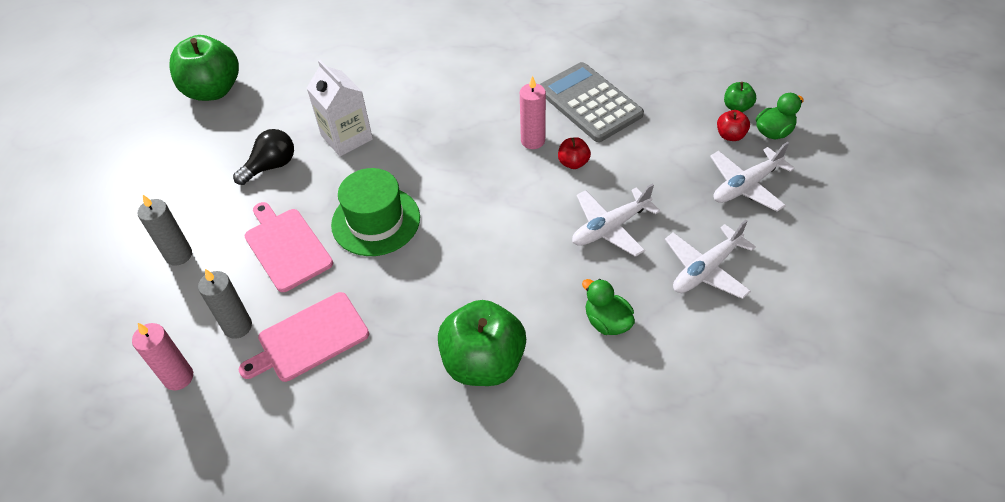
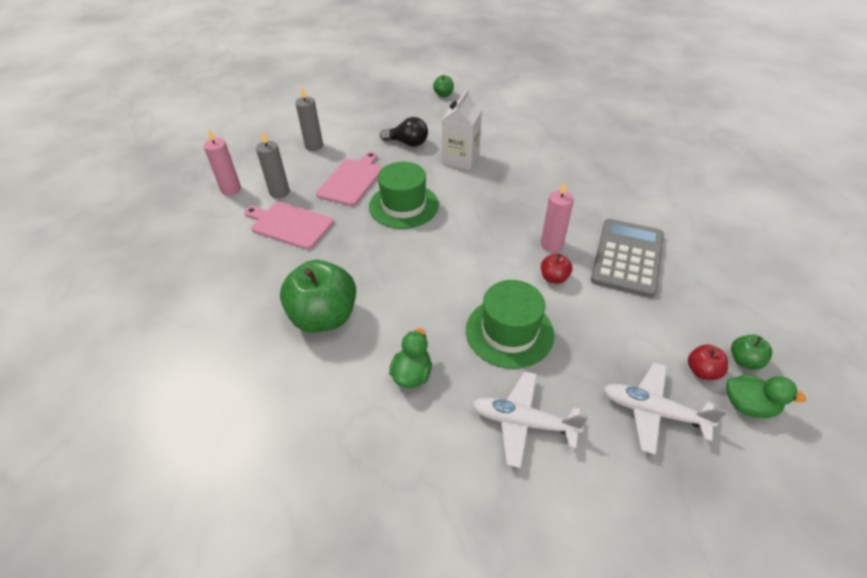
camera: 55 degrees right, 5 degrees down
(213, 90) = (443, 94): green apple -> green apple, size x0.45
(610, 227) = (509, 332): white plane -> green hat

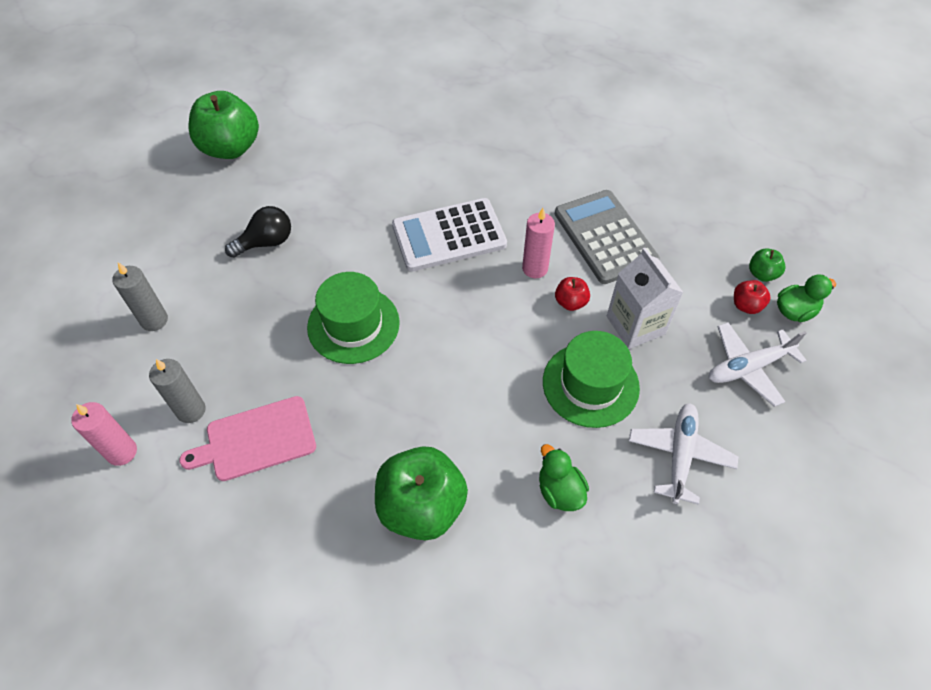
camera: 45 degrees left, 10 degrees up
(352, 180) = (259, 334): pink cutting board -> none
(443, 94) = (230, 148): green apple -> green apple, size x2.21
(460, 159) = (348, 226): white carton -> white carton (635, 325)
(515, 196) = (449, 235): none -> white calculator
(523, 422) = (680, 455): white plane -> white plane turned 135 degrees clockwise

